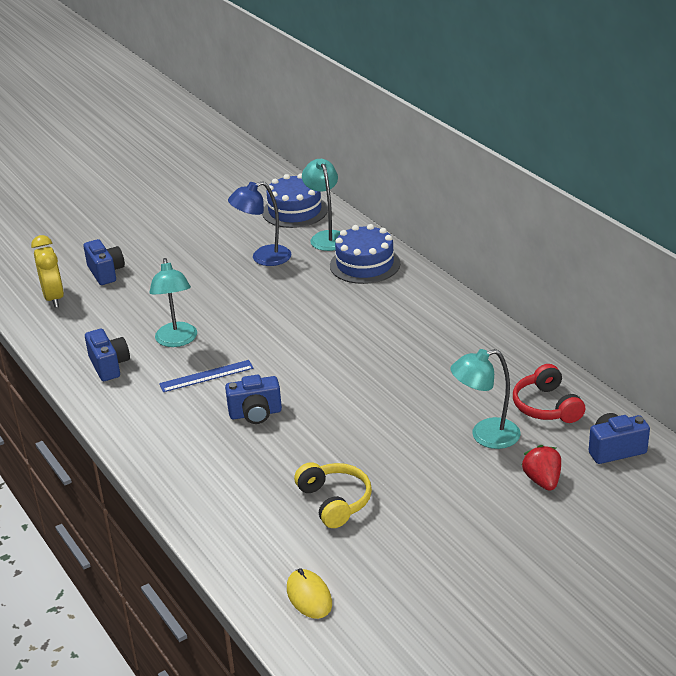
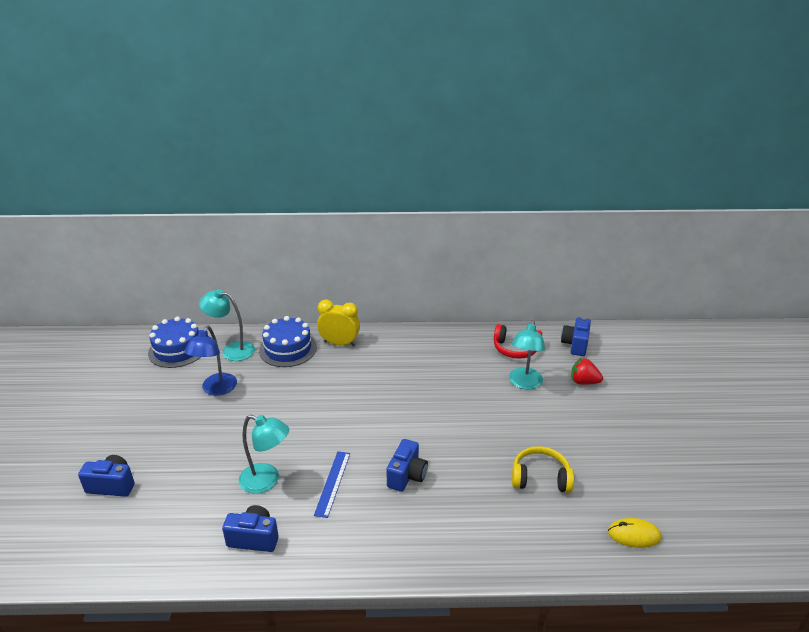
camera: 60 degrees left, 0 degrees up
(54, 298) = (103, 537): yellow clock -> yellow clock (339, 343)

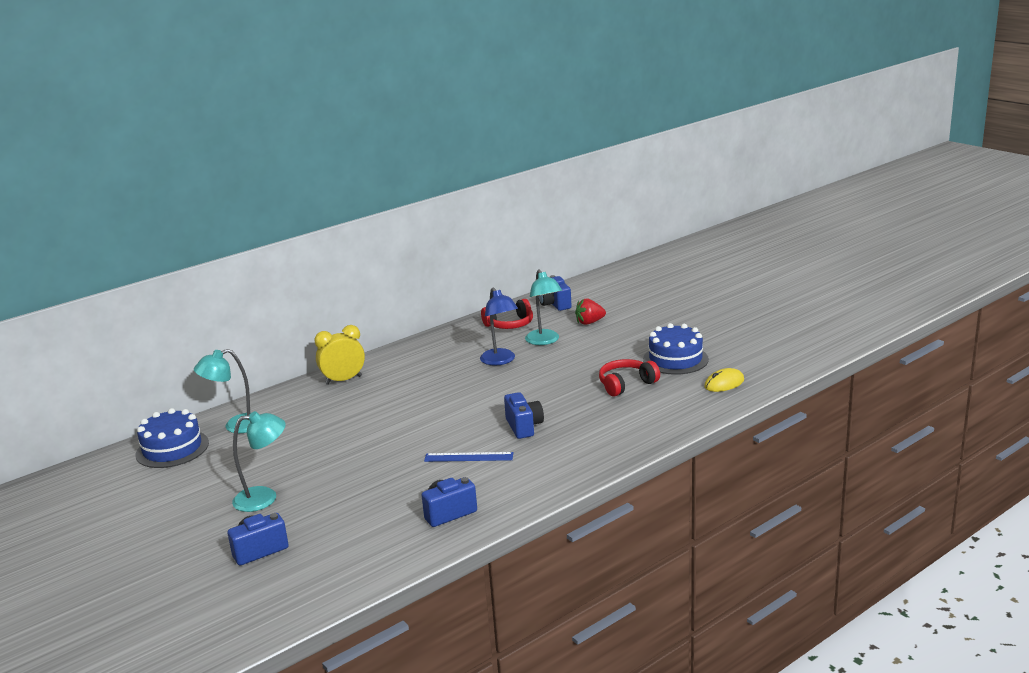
camera: 35 degrees left, 10 degrees down
(216, 389) = (264, 455): blue lamp -> blue lamp (500, 361)
(267, 481) = (408, 481): turquoise lamp -> turquoise lamp (264, 498)
(288, 349) = (296, 403): blue cake -> blue cake (675, 359)
(333, 483) = (468, 457): blue ruler -> blue ruler turned 60 degrees counterclockwise
(540, 478) = (626, 384): yellow headphones -> red headphones

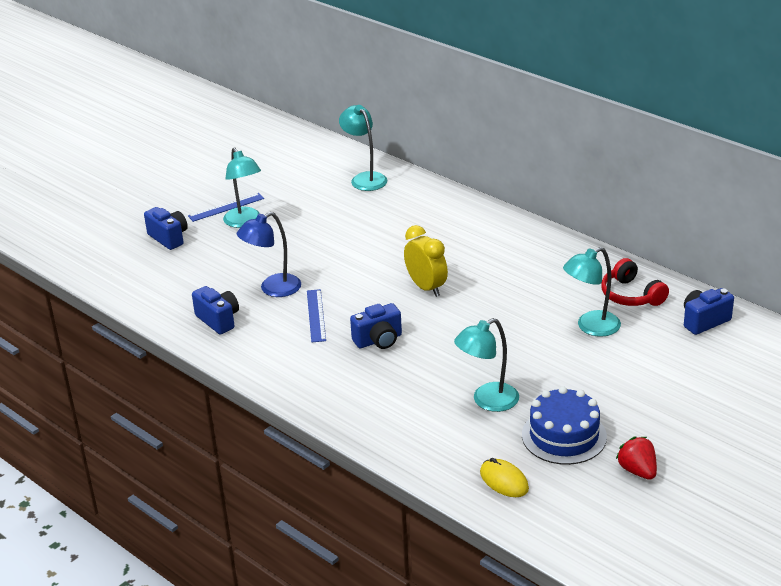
camera: 80 degrees right, 10 degrees up
(172, 449) = (323, 159): blue cake -> none
(222, 510) = (226, 207): none -> blue ruler
(343, 380) = (464, 213): yellow clock -> yellow clock (426, 287)
(500, 361) = (530, 303): blue lamp -> blue lamp (273, 289)
(589, 322) = (656, 355): red strawberry -> red strawberry (637, 471)
(626, 384) = (487, 401): red headphones -> turquoise lamp

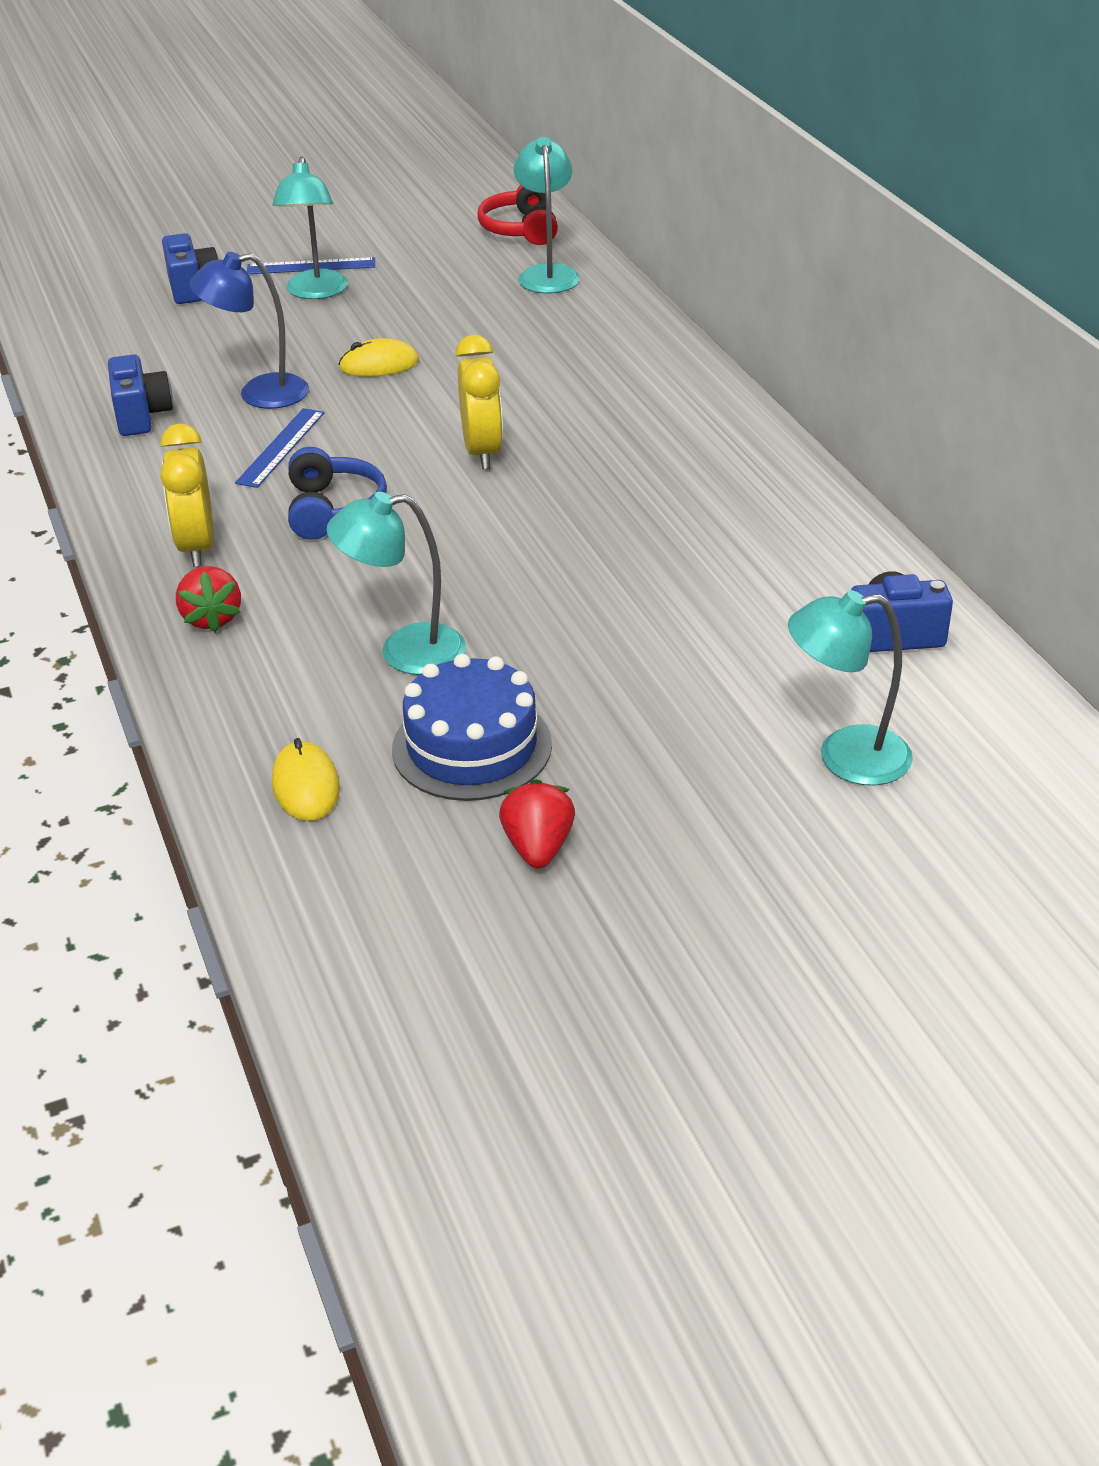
camera: 25 degrees right, 5 degrees up
(323, 254) = (379, 365): none -> yellow mouse
(326, 382) = (197, 547): none -> yellow clock
(373, 416) = (212, 618): none -> red strawberry
(378, 340) = (333, 509): blue camera -> blue headphones
(591, 327) = (685, 587): turquoise lamp -> turquoise lamp (845, 757)
(631, 295) = (803, 556): red headphones -> red headphones (521, 229)

